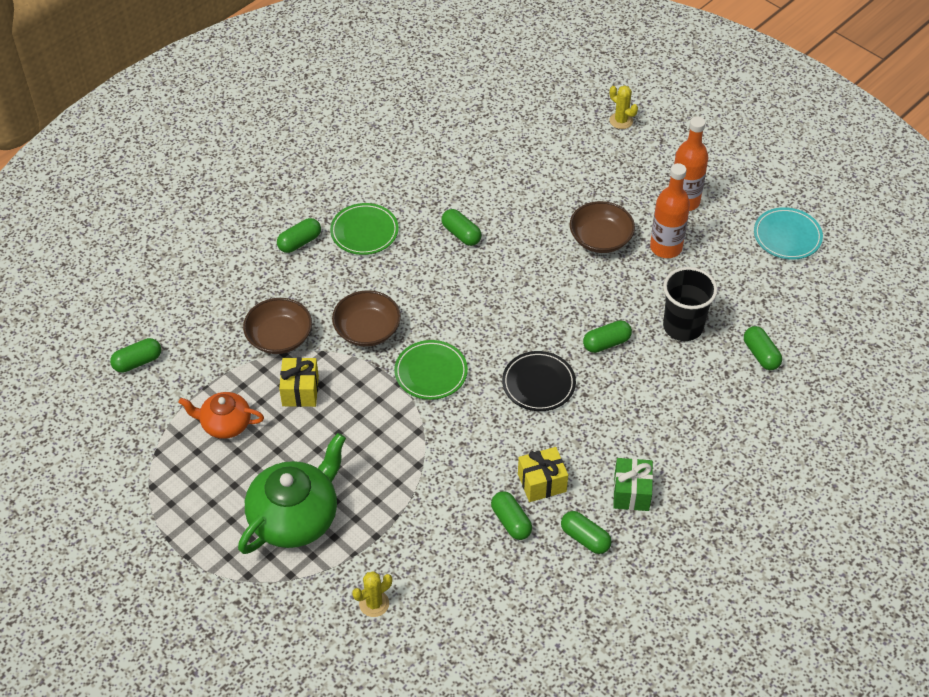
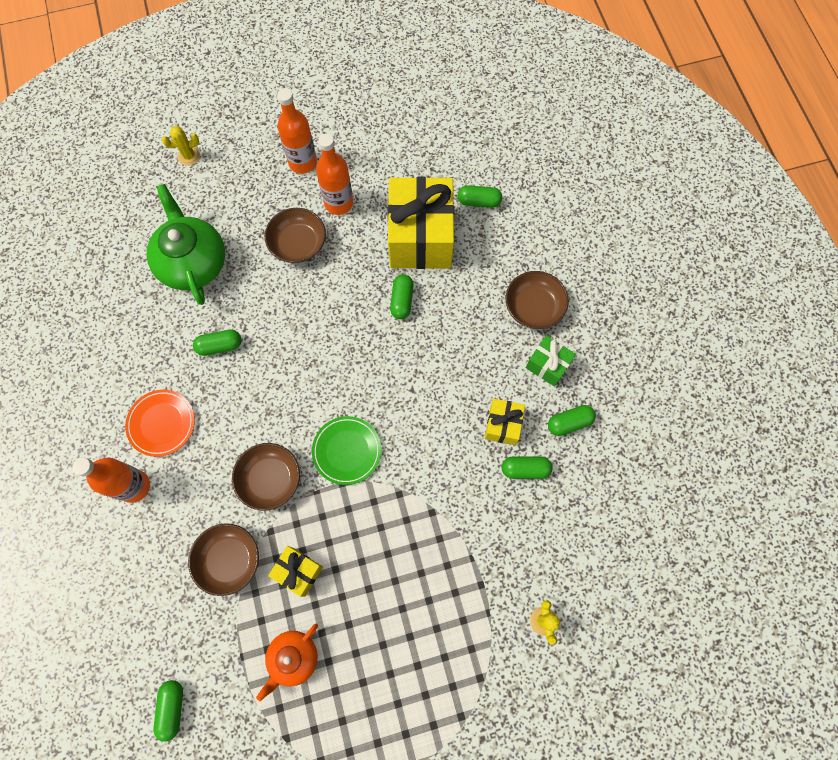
camera: 60 degrees left, 20 degrees up
(295, 517) = (425, 644): green teapot -> green teapot (193, 262)
(299, 242) = (134, 486): green capsule -> orange bottle
(364, 232) = (161, 423): green plate -> orange plate
(538, 384) = (409, 373): black plate -> none
(683, 327) = (421, 237): black cup -> yellow gift
(684, 453) = (534, 307): none -> brown bowl
(787, 236) = (384, 116): turquoise plate -> none

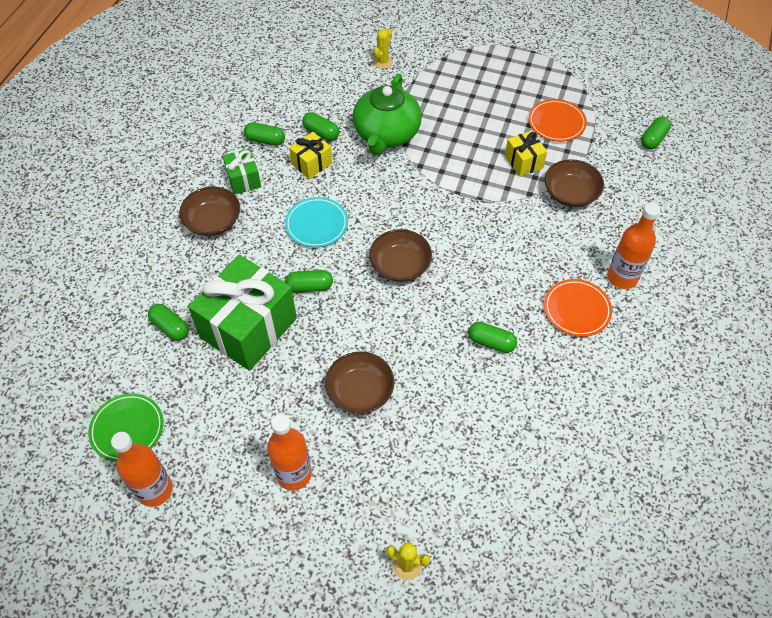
camera: 145 degrees left, 15 degrees down
(193, 262) = (472, 436): green teapot -> green teapot (386, 134)
(270, 479) = (509, 224): brown bowl -> brown bowl (400, 265)
(293, 658) = (556, 123): orange teapot -> orange plate
(338, 203) = (293, 407): orange bottle -> orange bottle (155, 490)
(347, 451) = (438, 210): green plate -> green plate (127, 429)
(402, 300) = (309, 287): green capsule -> green capsule turned 45 degrees clockwise
(421, 237) = (248, 328): yellow gift -> green gift
(444, 362) = (316, 224): none -> turquoise plate

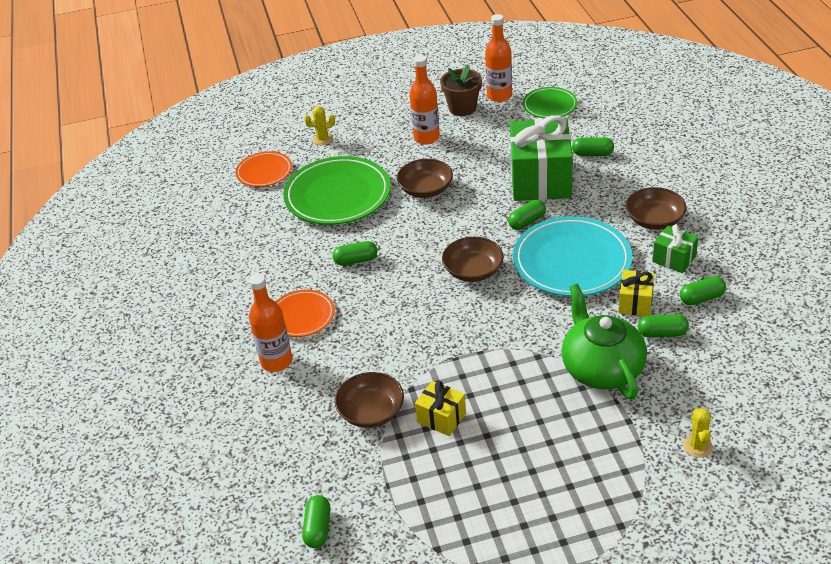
camera: 150 degrees right, 15 degrees down
(212, 499) = (462, 108): none -> brown flower pot
(316, 224) = (572, 261): turquoise plate -> turquoise plate, size x1.82
(452, 446) = (338, 195): none -> green plate
(556, 123) = (440, 484): orange plate -> orange plate (264, 172)

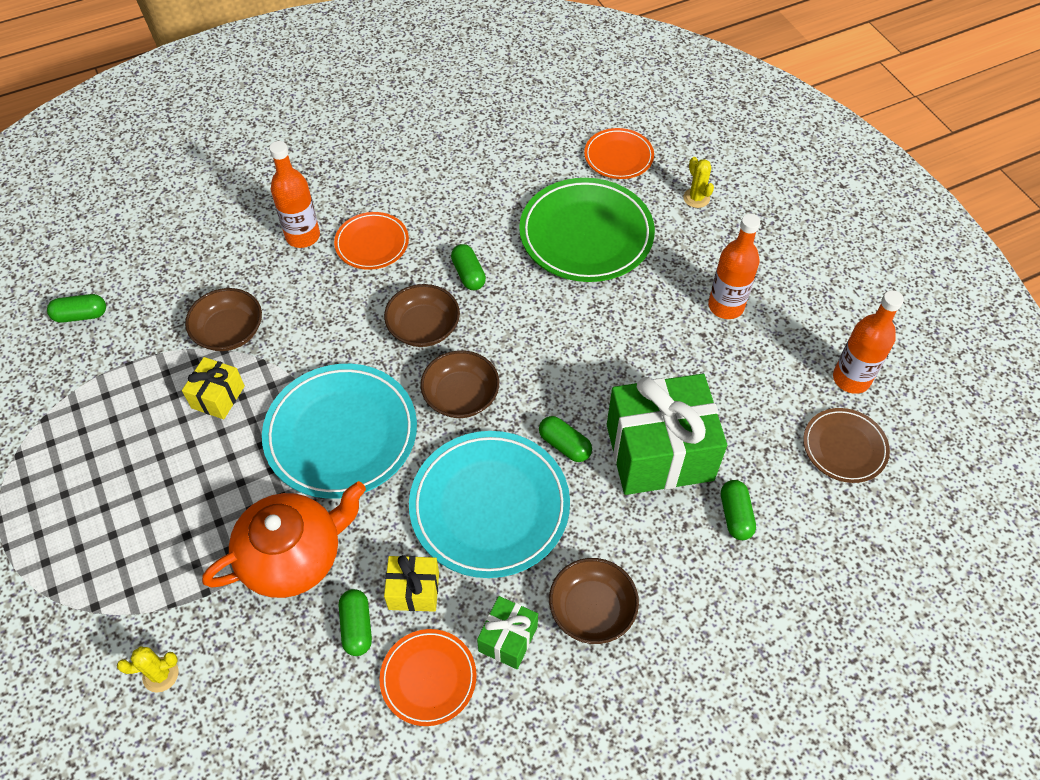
camera: 75 degrees right, 15 degrees up
(425, 189) = (614, 322): brown bowl -> brown bowl (423, 327)
(462, 108) = (807, 337): brown flower pot -> none
(495, 339) = (341, 434): none -> turquoise plate
(549, 106) = (844, 447): green plate -> brown plate
(601, 368) = (293, 556): green teapot -> orange teapot
(701, 298) = (428, 678): green capsule -> orange plate

